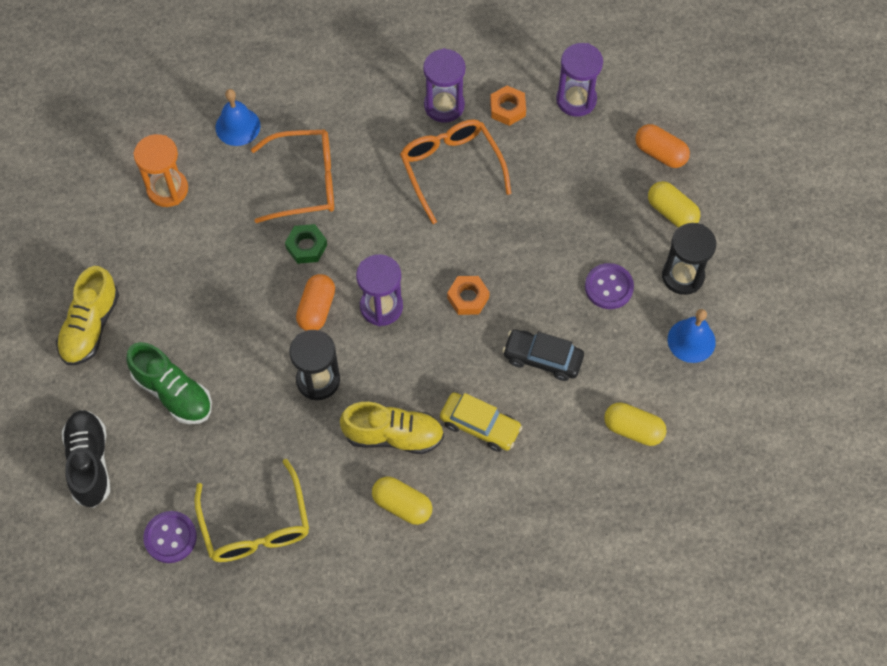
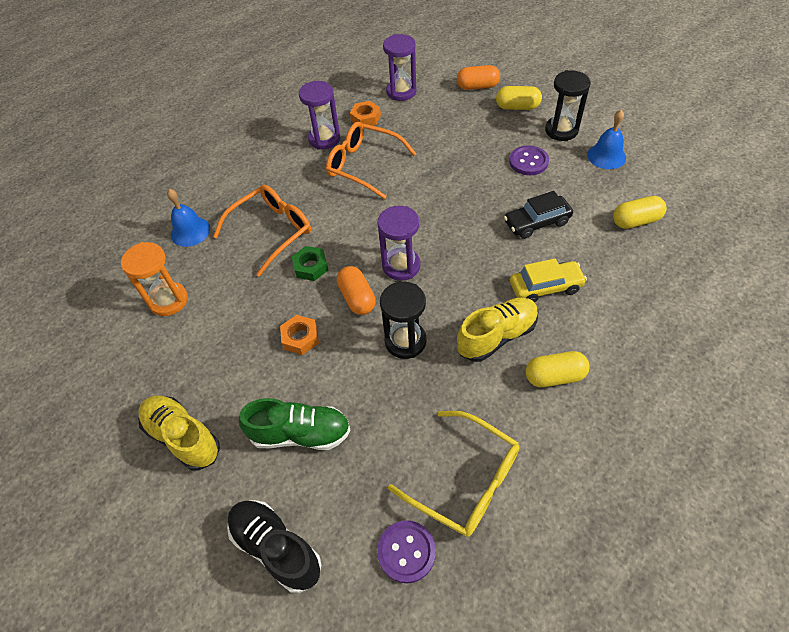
camera: 35 degrees left, 10 degrees down
(90, 326) = (183, 437): yellow shoe -> yellow shoe turned 150 degrees clockwise
(468, 298) = (452, 222): orange nut -> orange nut (300, 338)

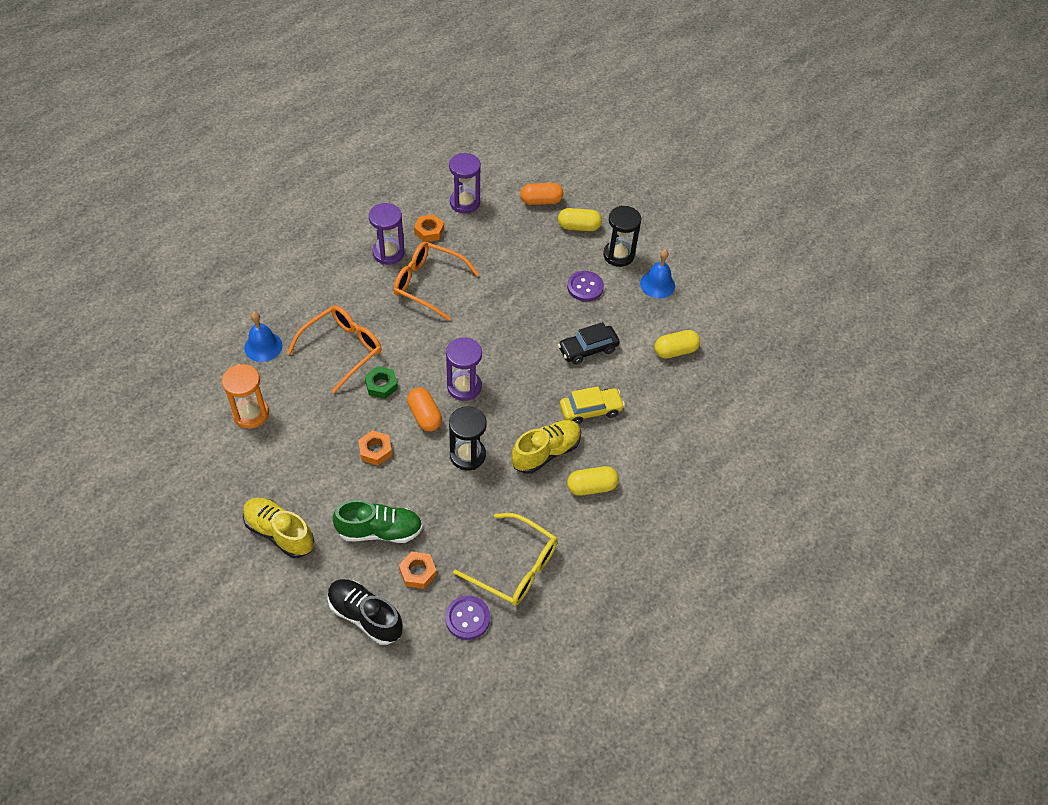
camera: 10 degrees left, 0 degrees up
(344, 487) = (418, 572): none -> orange nut

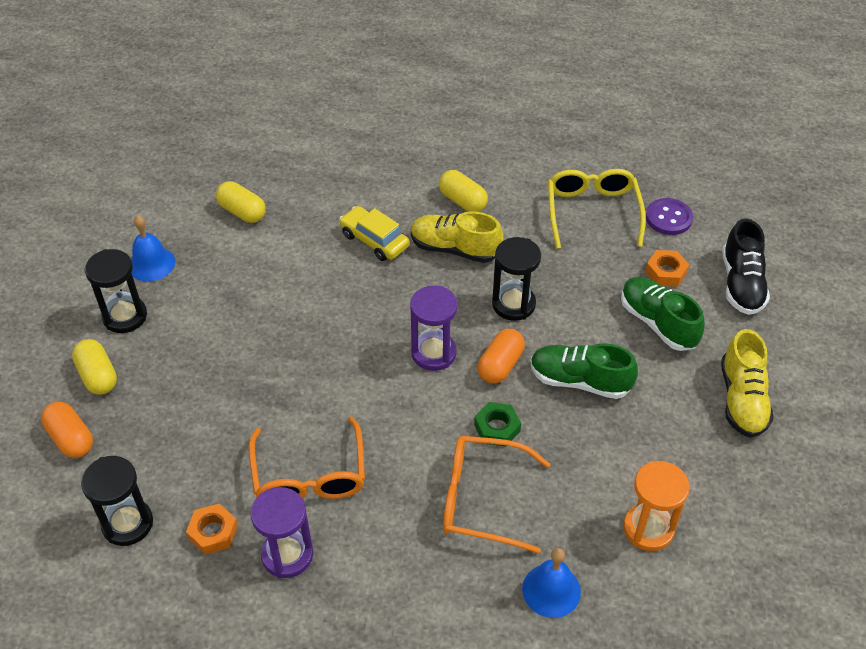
camera: 120 degrees left, 5 degrees down
(375, 450) = (580, 381): orange nut -> green shoe
(465, 202) = (127, 524): purple hourglass -> black hourglass
(585, 287) = (201, 322): purple button -> none
(588, 349) = (295, 278): black car -> none

